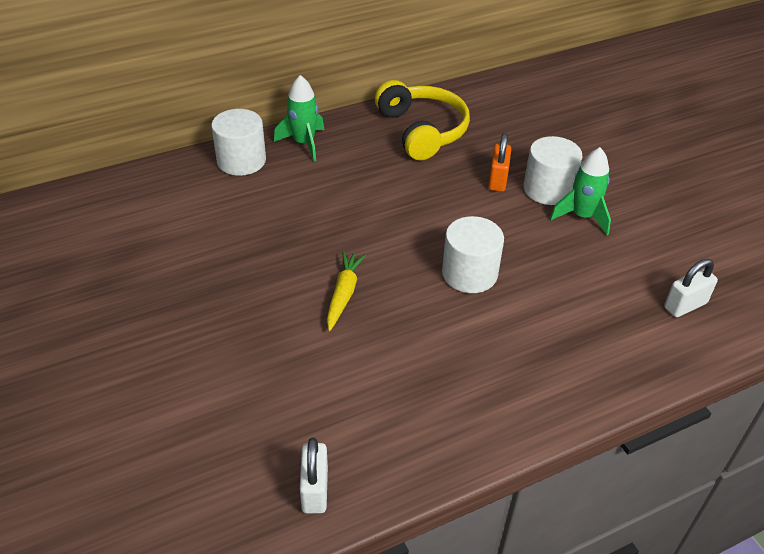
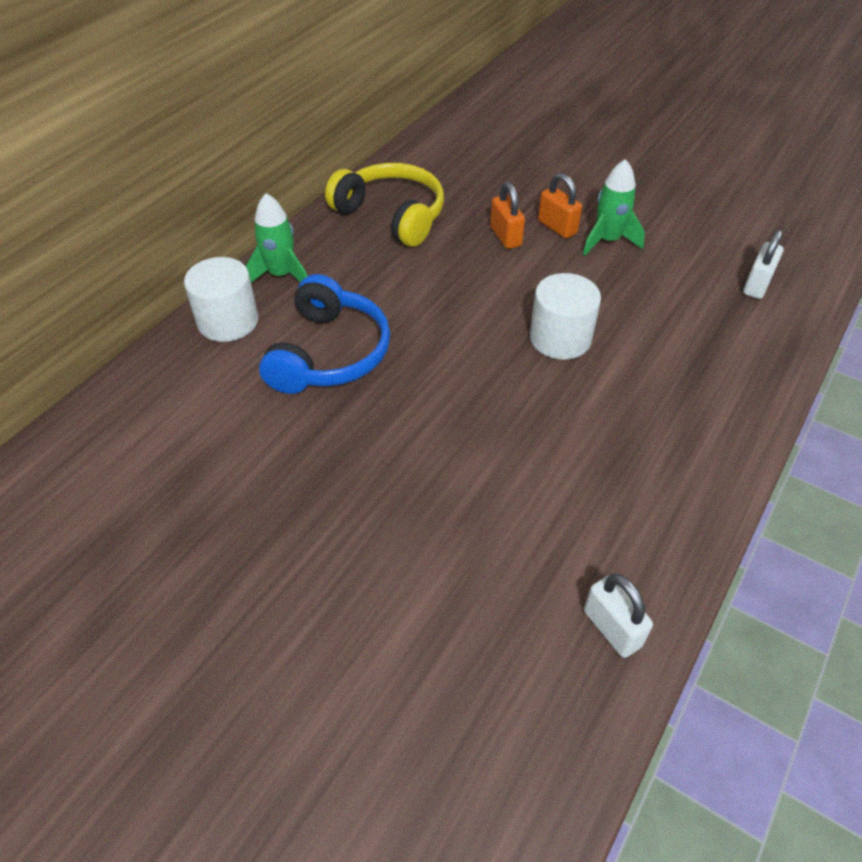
camera: 30 degrees left, 5 degrees up
(289, 211) = (329, 353): none -> blue headphones
(344, 294) = (462, 414): yellow carrot -> none
(548, 189) = (557, 227): white cylinder -> orange padlock

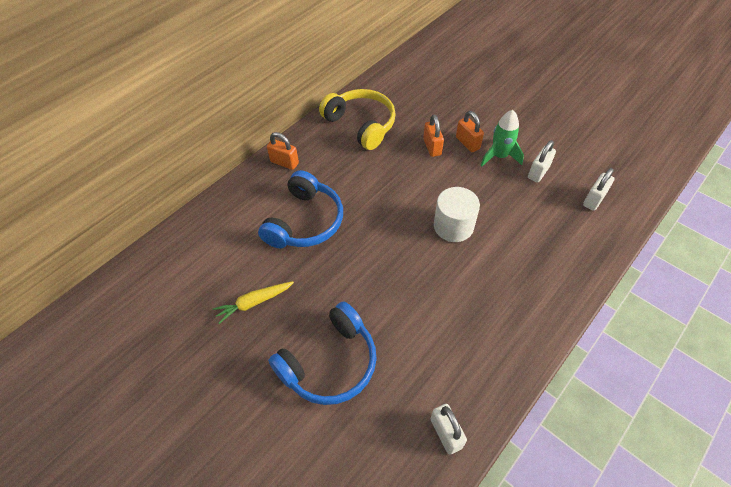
camera: 10 degrees right, 5 degrees up
(228, 321) = (247, 192): white cylinder -> none
(266, 476) = (254, 303): none -> yellow carrot
(281, 275) = (284, 162): green rocket -> orange padlock
(406, 549) = (330, 363): none -> blue headphones
(669, 257) = (538, 172): none -> white padlock

